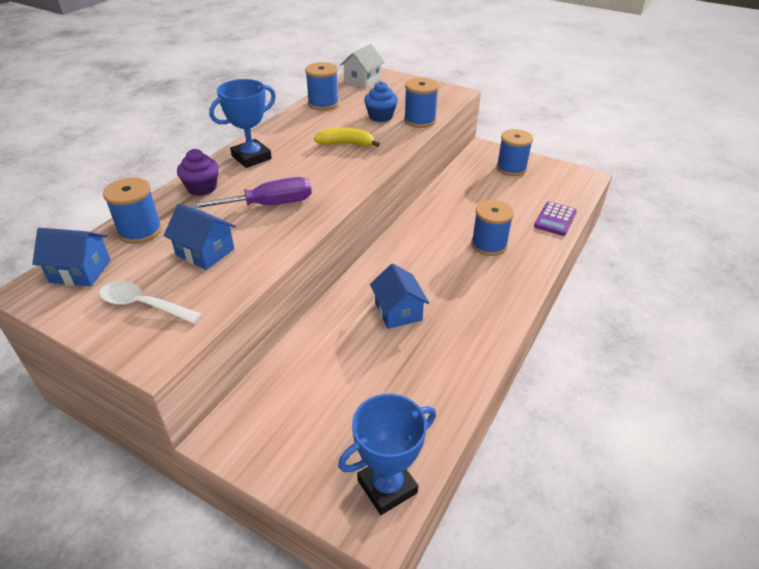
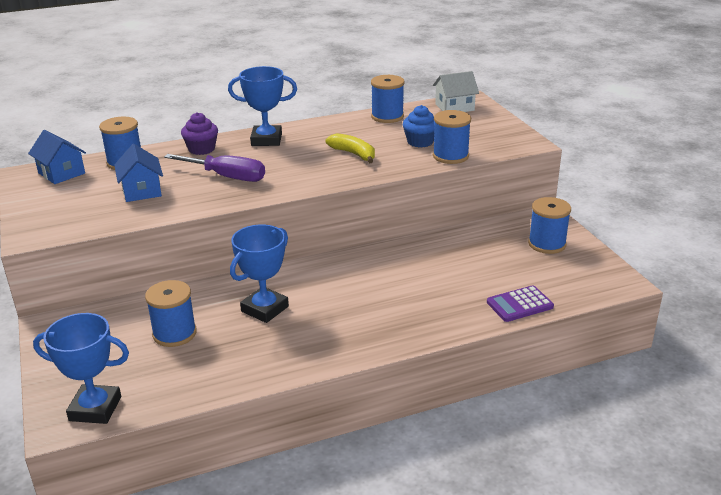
camera: 40 degrees right, 10 degrees down
(143, 305) = (64, 207): white spoon -> none
(398, 311) = (265, 309): blue house -> blue trophy
(489, 245) = (417, 296): blue spool -> blue spool (174, 333)

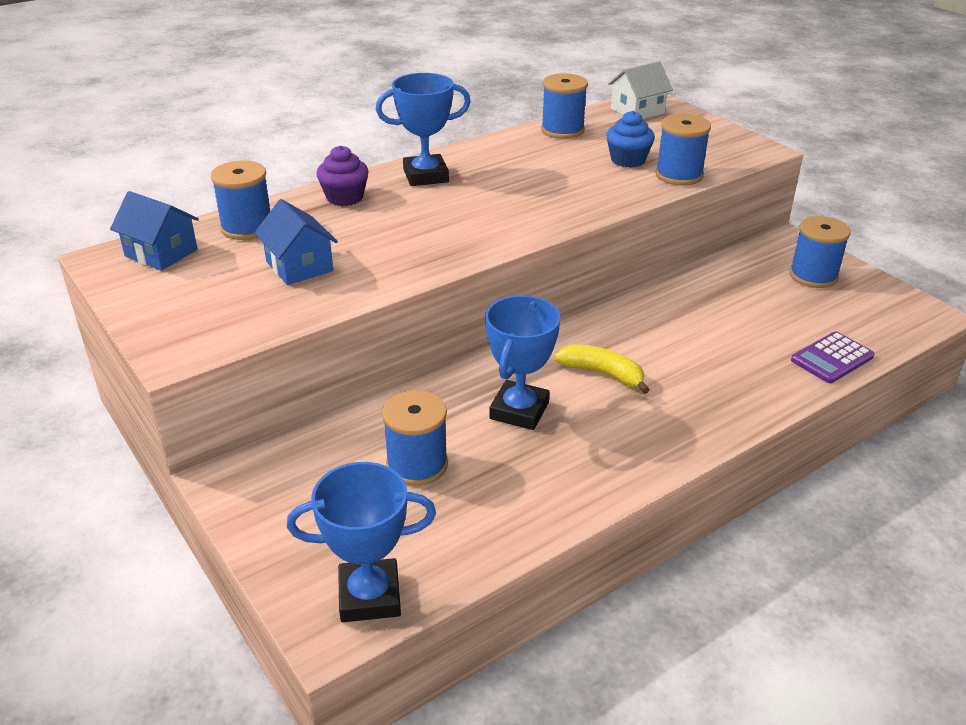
camera: 15 degrees left, 5 degrees up
(227, 177) = (407, 233): purple screwdriver -> none
(354, 154) = (555, 184): yellow banana -> yellow banana (602, 374)

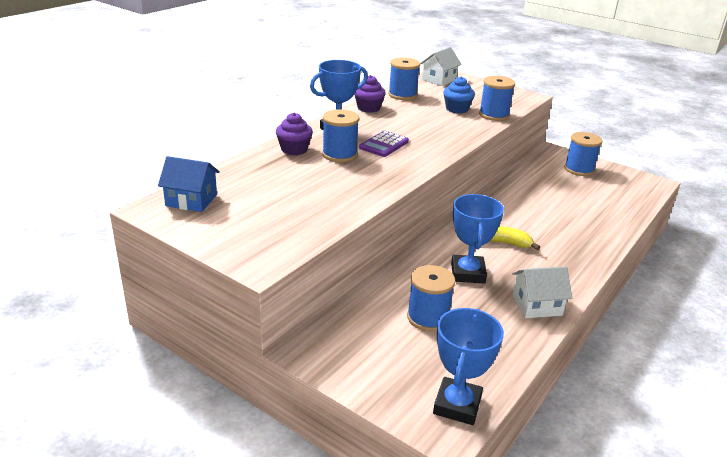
camera: 20 degrees left, 5 degrees down
(247, 227) = (241, 176): blue spool -> blue spool (339, 154)
(299, 266) = (300, 196): blue house -> none
(369, 596) = (457, 405): blue trophy -> blue trophy turned 45 degrees counterclockwise
(496, 146) = (368, 108): none -> purple cupcake
(587, 477) = (536, 305): none -> white house
(832, 358) = (621, 214): purple calculator -> purple calculator (384, 145)

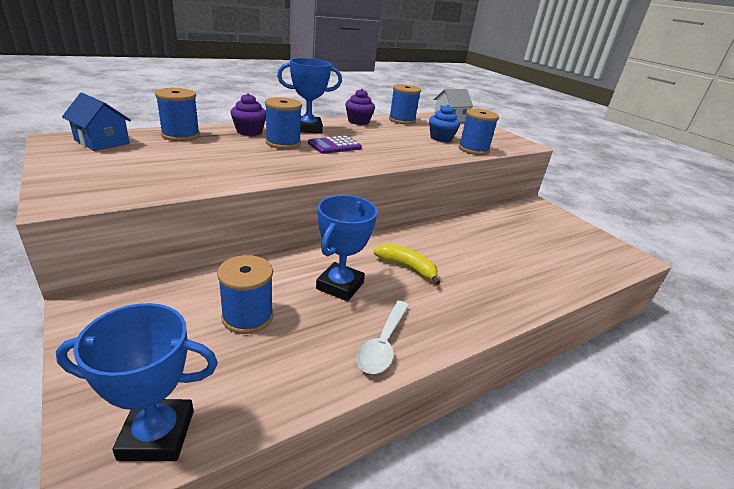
camera: 20 degrees right, 0 degrees up
(457, 405) = (157, 434): blue trophy -> blue trophy turned 45 degrees clockwise
(536, 305) = (383, 344): white house -> white spoon
(579, 169) = (555, 226): blue spool -> blue spool (181, 135)

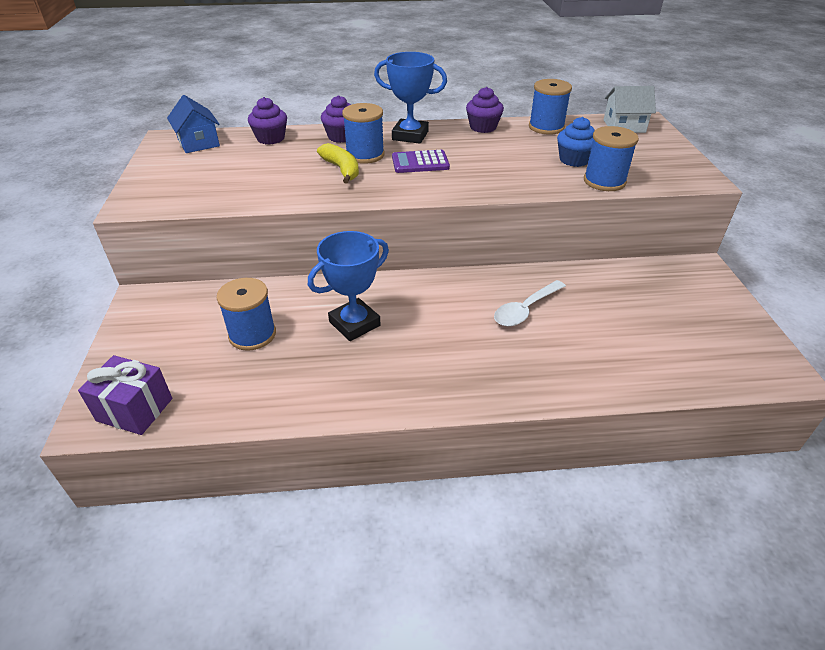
camera: 30 degrees right, 10 degrees up
(157, 434) = (135, 409): blue trophy -> purple gift
(181, 135) = (271, 138): blue spool -> purple cupcake
(383, 344) = (351, 391): white spoon -> white spoon (525, 309)
(407, 268) = (440, 319): yellow banana -> yellow banana (341, 169)

